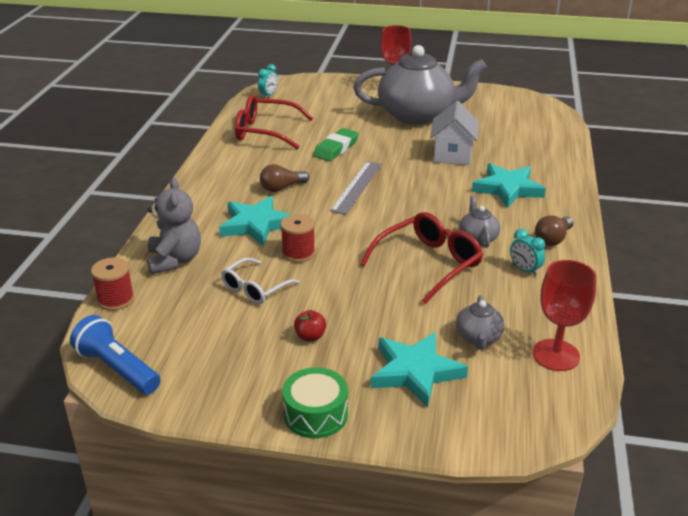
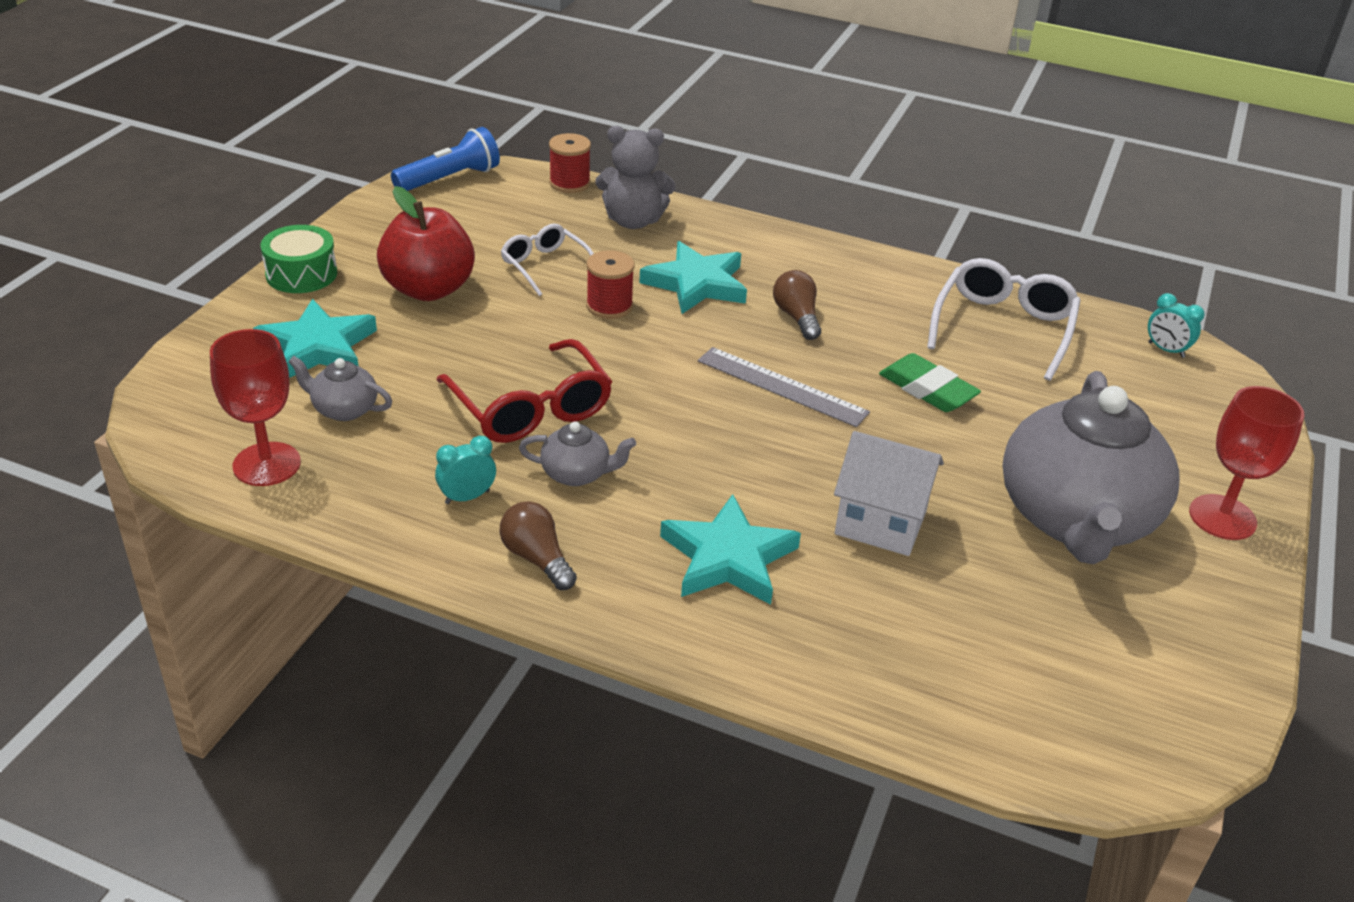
camera: 100 degrees right, 5 degrees up
(265, 131) = (1003, 328): red glasses -> white glasses
(310, 336) = (428, 289): red apple -> red apple, size x2.41

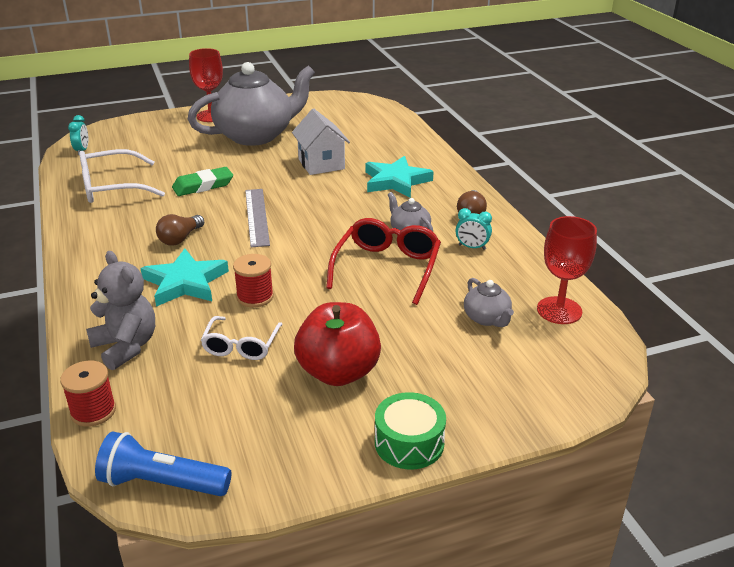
camera: 130 degrees left, 5 degrees down
(318, 347) = (461, 368): turquoise star -> none
(927, 389) = (203, 186): green eraser -> green eraser turned 60 degrees clockwise

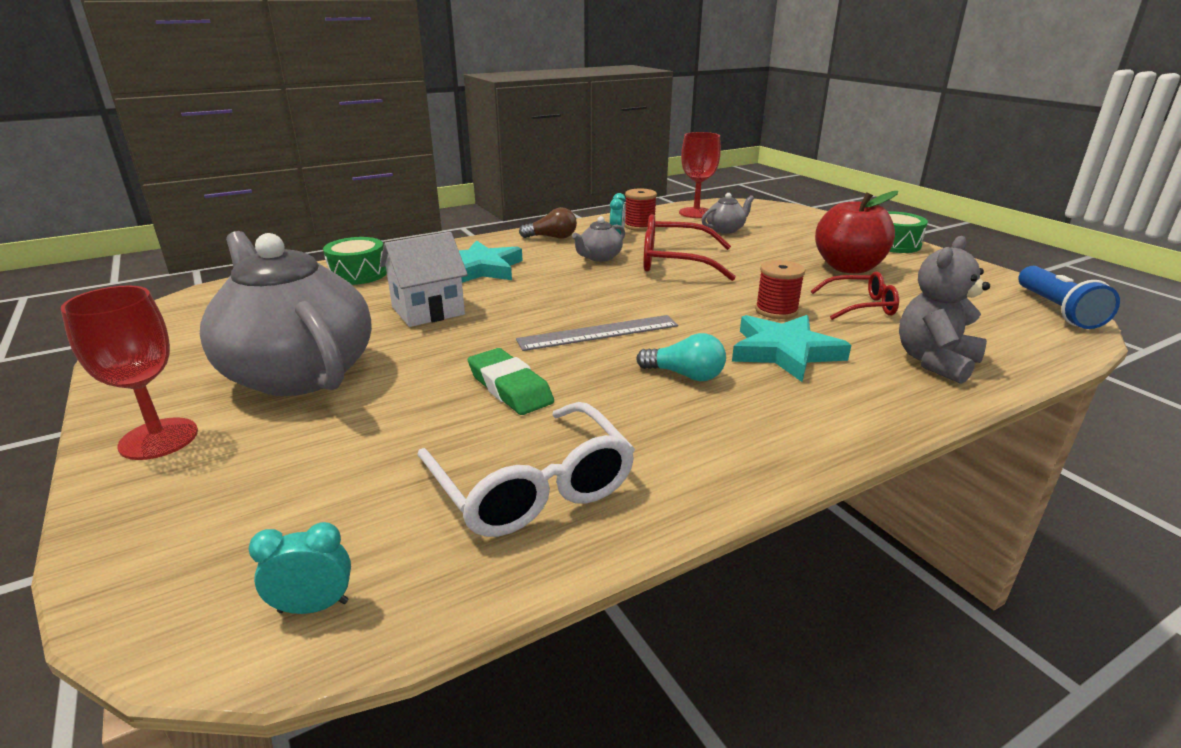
camera: 100 degrees left, 5 degrees down
(93, 411) = (1041, 356): red spool -> red spool (639, 226)
(180, 239) = (685, 375): brown light bulb -> turquoise light bulb
(241, 346) = (860, 306): white glasses -> red glasses
(398, 141) = (358, 274): none -> green drum

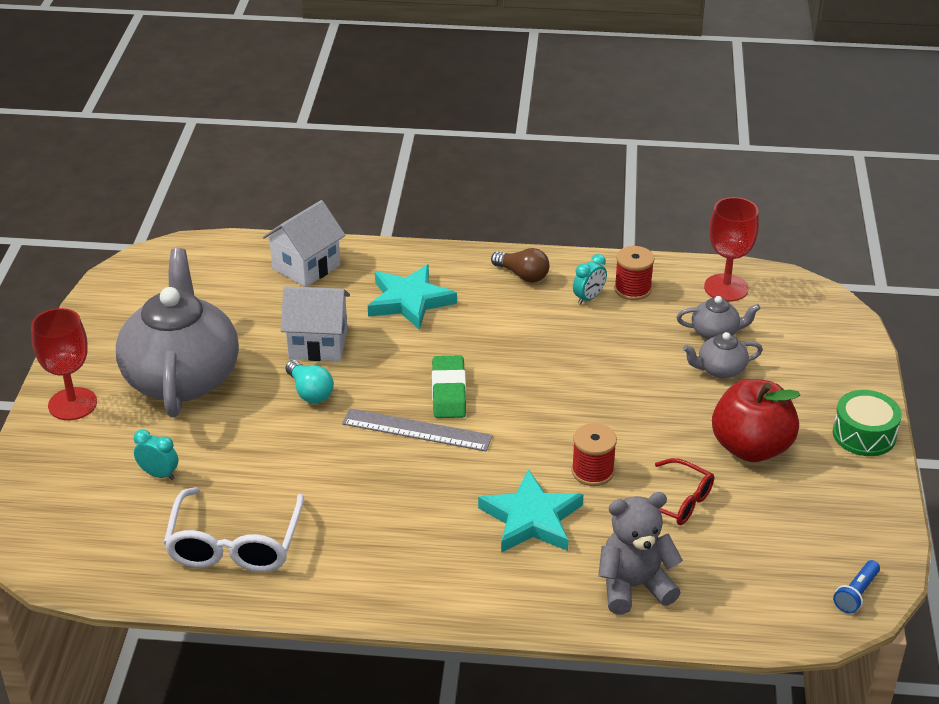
camera: 35 degrees right, 10 degrees up
(313, 607) = (79, 559): turquoise clock -> turquoise clock (159, 474)
(358, 274) = (306, 267): green drum -> white house
(510, 387) = (298, 457): green eraser -> green eraser (449, 392)
(599, 257) = (530, 328): grey teapot -> grey teapot (720, 370)
(674, 262) = (592, 365): red glasses -> none
(685, 375) = (427, 504): turquoise light bulb -> turquoise light bulb (310, 392)
(1056, 310) = (856, 594): blue flashlight -> blue flashlight, size x0.57

